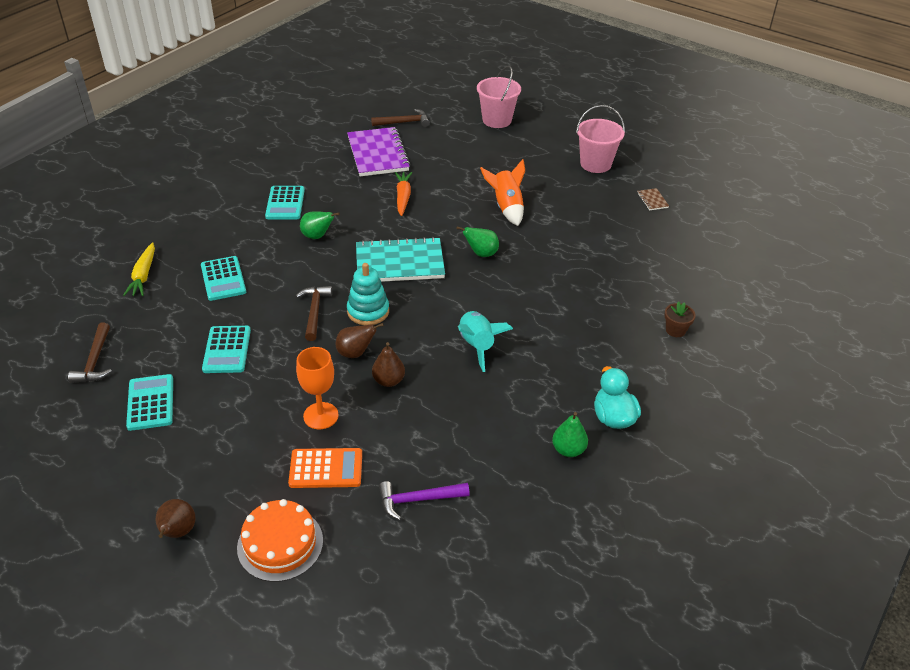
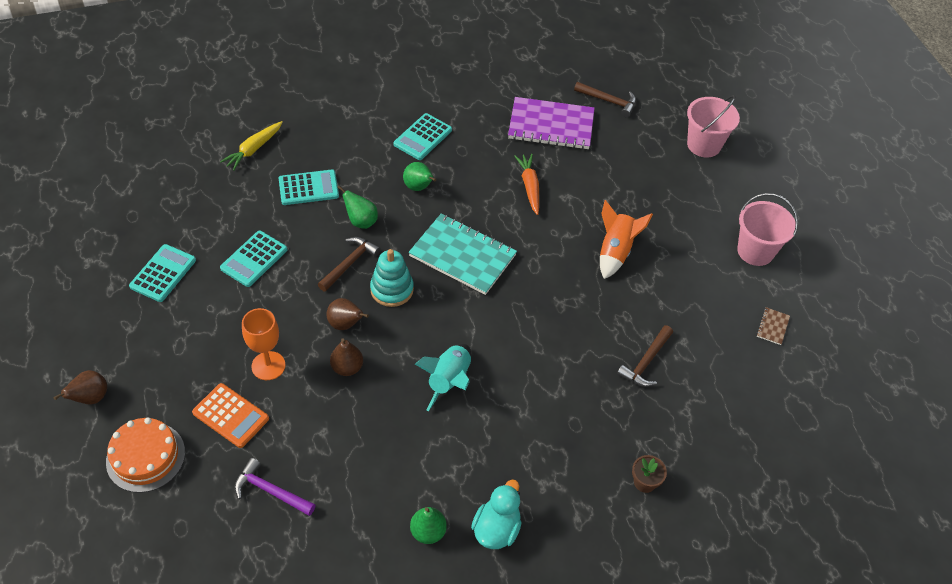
camera: 35 degrees right, 10 degrees up
(95, 361) = (157, 211): brown hammer -> brown hammer (646, 362)
(223, 279) = (308, 188): turquoise calculator -> turquoise calculator turned 120 degrees counterclockwise
(377, 154) = (551, 125): purple notebook -> purple notebook turned 75 degrees clockwise
(403, 197) = (529, 187): orange carrot -> orange carrot turned 45 degrees counterclockwise
(481, 253) = (543, 288): green pear -> green pear (361, 221)

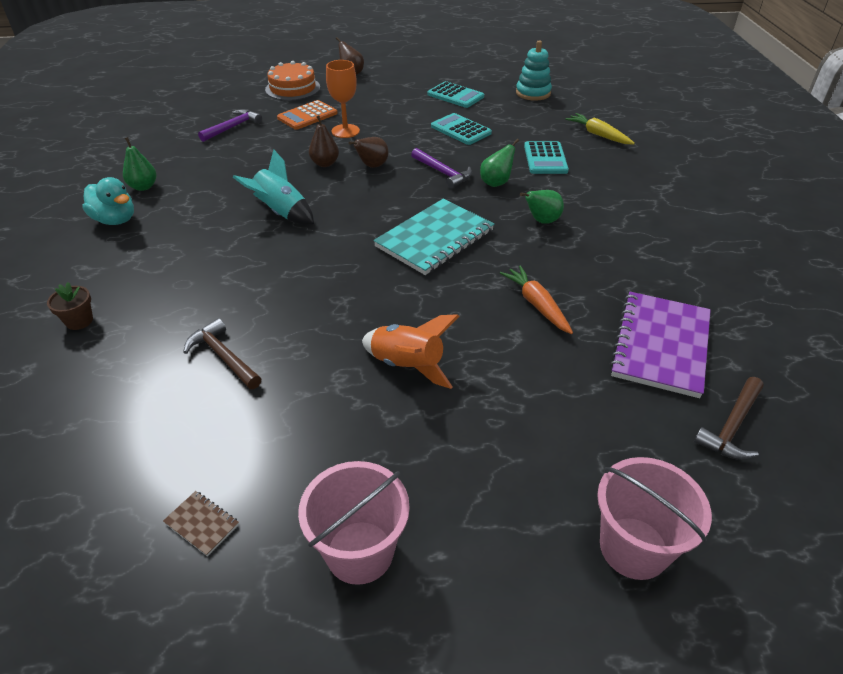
camera: 105 degrees right, 10 degrees down
(349, 263) = (442, 173): brown hammer -> purple hammer
(392, 289) = (403, 192): turquoise stacking toy -> turquoise stacking toy (533, 93)
(423, 137) = (624, 232): turquoise calculator -> none
(529, 187) = (537, 305): orange carrot -> orange carrot turned 120 degrees counterclockwise

